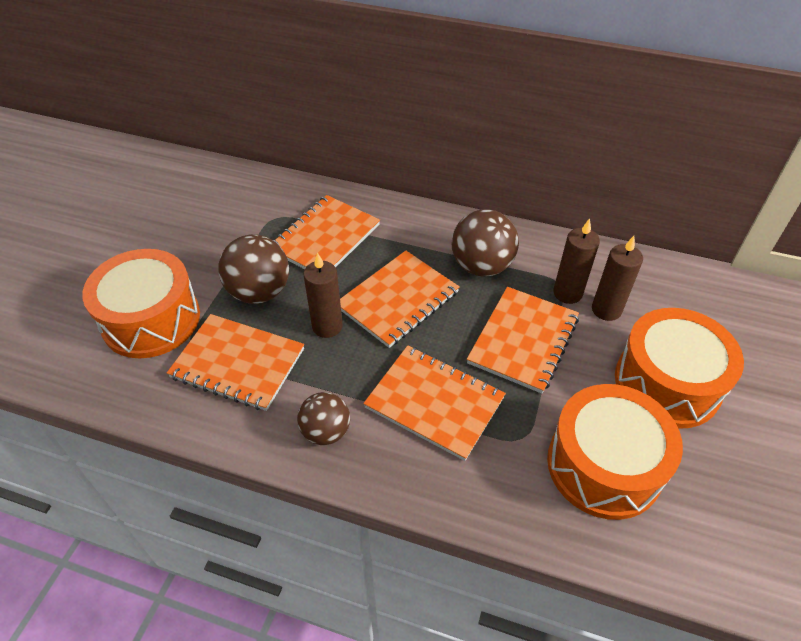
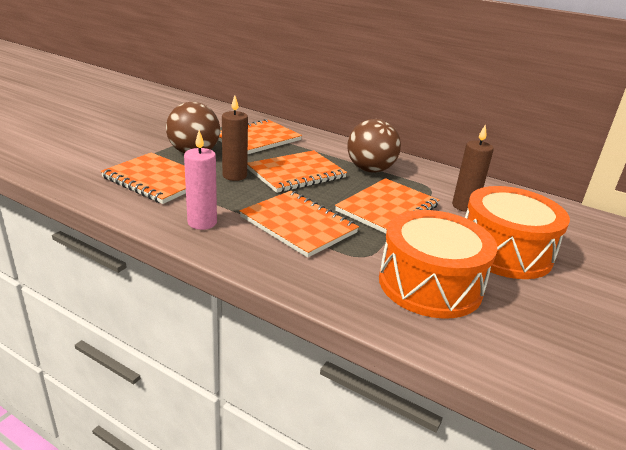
camera: 10 degrees right, 20 degrees down
(151, 319) = (108, 151): orange drum -> none
(326, 431) = (202, 222): brown ball -> pink candle
(567, 293) = (435, 193): brown candle -> none

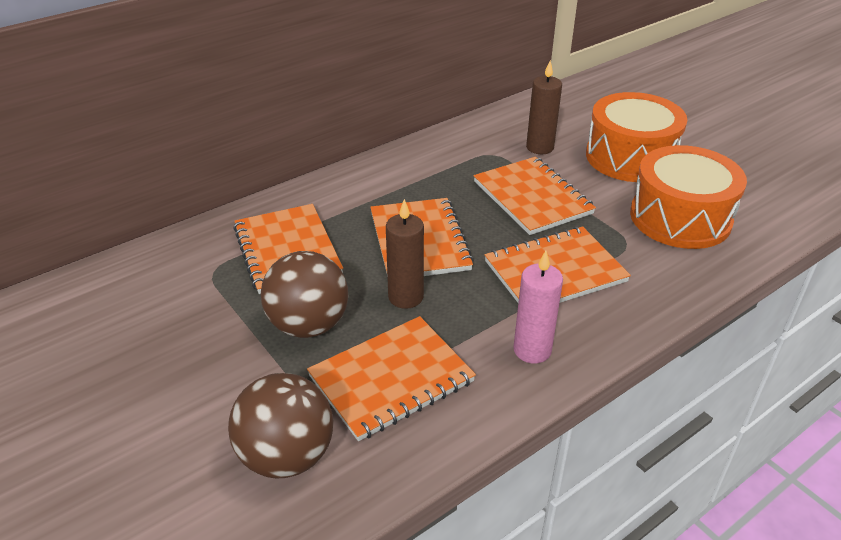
camera: 65 degrees left, 10 degrees up
(370, 170) = (431, 180): brown ball -> brown ball (287, 456)

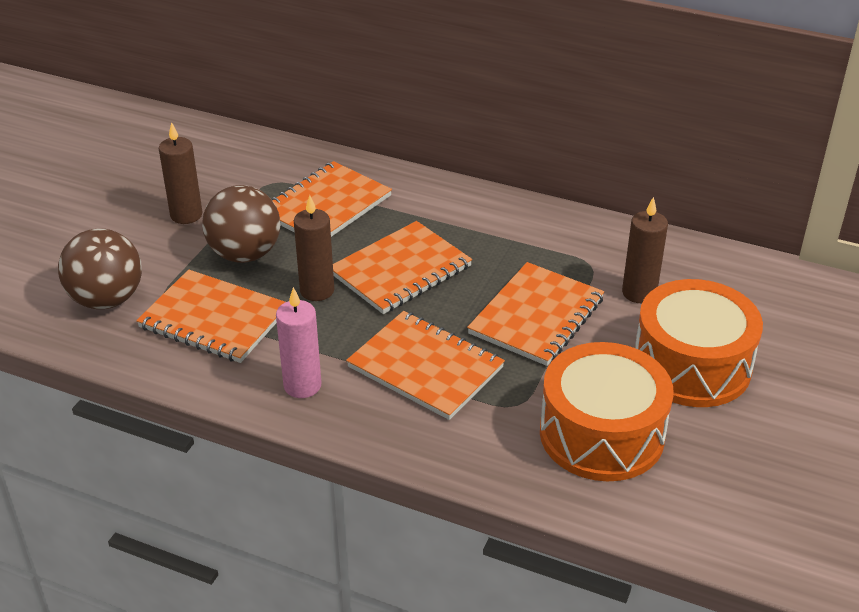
camera: 60 degrees right, 0 degrees up
(201, 346) = (186, 215): none -> brown candle

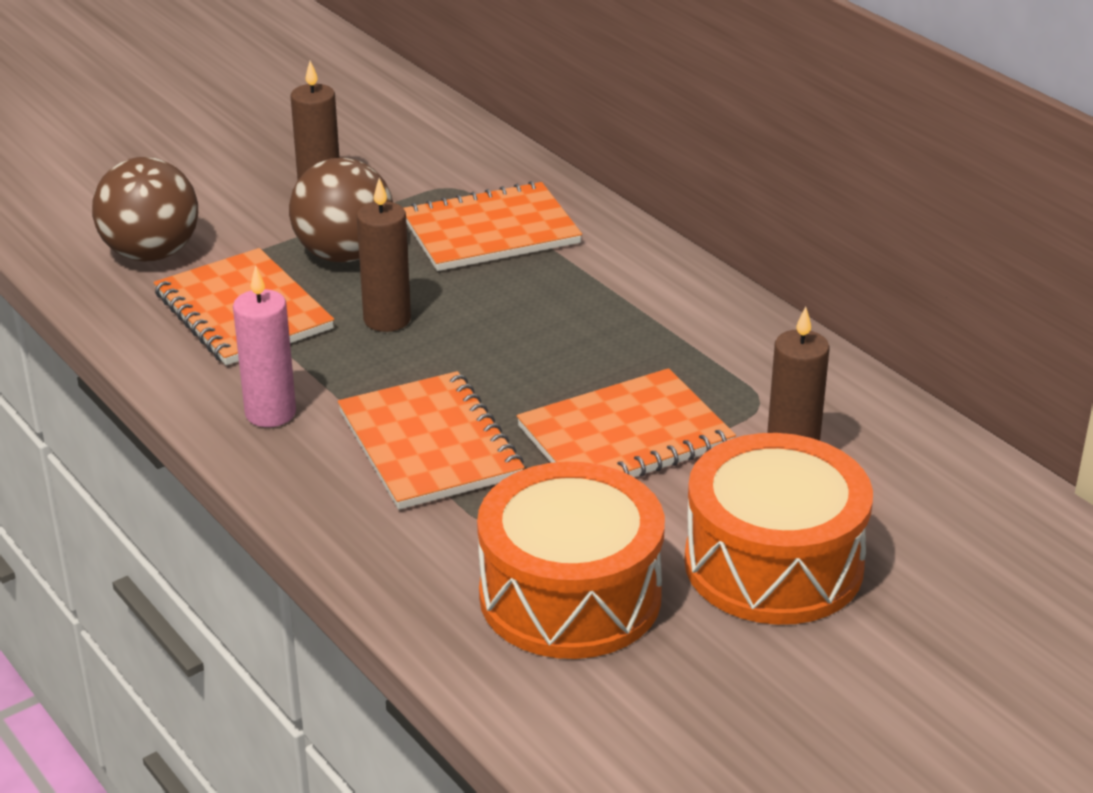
camera: 30 degrees right, 5 degrees down
(400, 270) = (508, 330): orange notebook -> none

